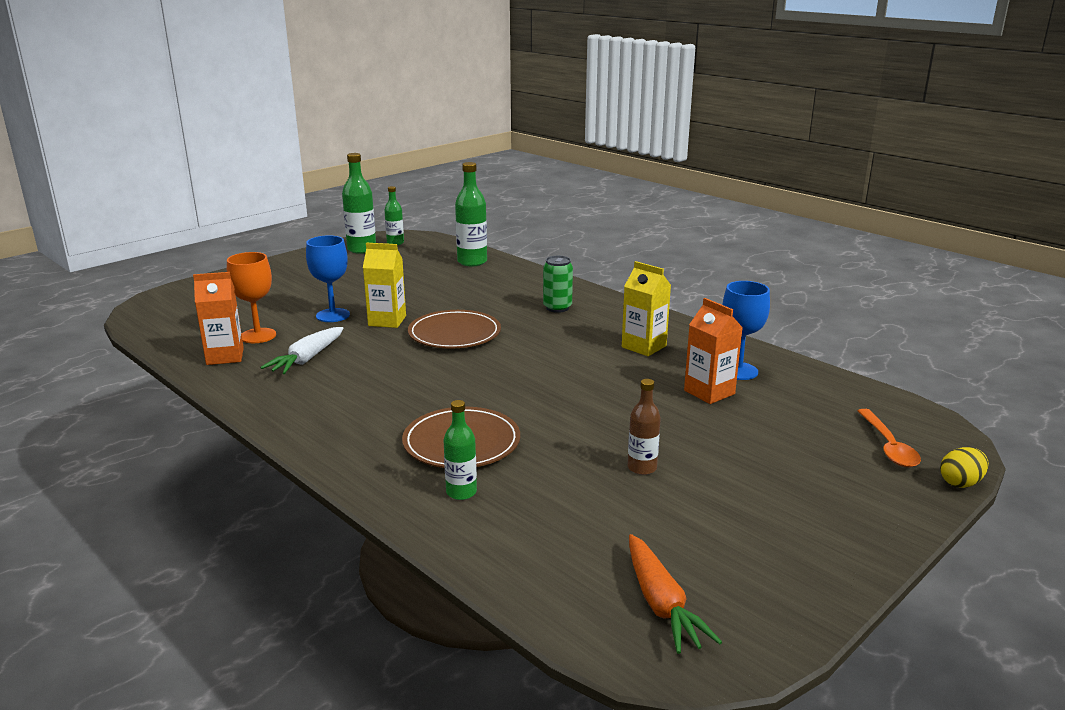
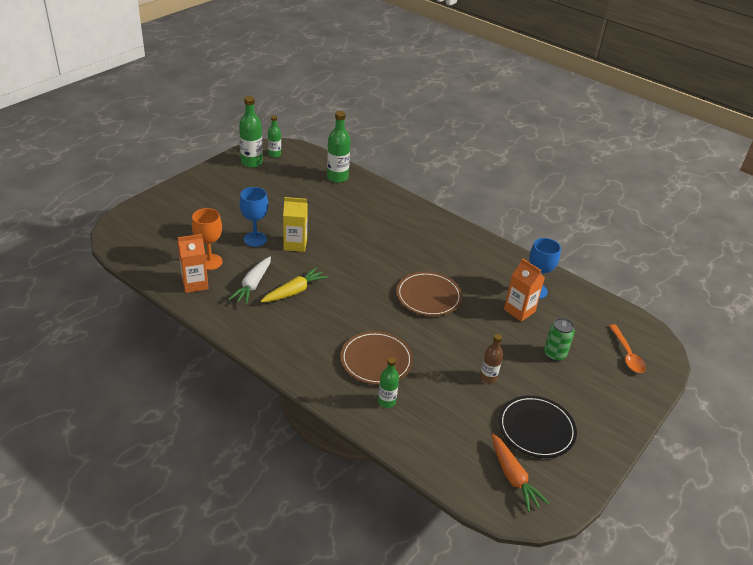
camera: 10 degrees left, 15 degrees up
(365, 366) = (294, 291): none -> yellow carrot
(454, 334) = (345, 257): brown plate -> brown plate (428, 296)
(557, 308) = (408, 229): green can -> green can (554, 354)
(644, 346) = (472, 268): yellow carton -> none
(715, 536) = (536, 429): none -> black plate
(960, 483) = (666, 382): yellow egg -> none

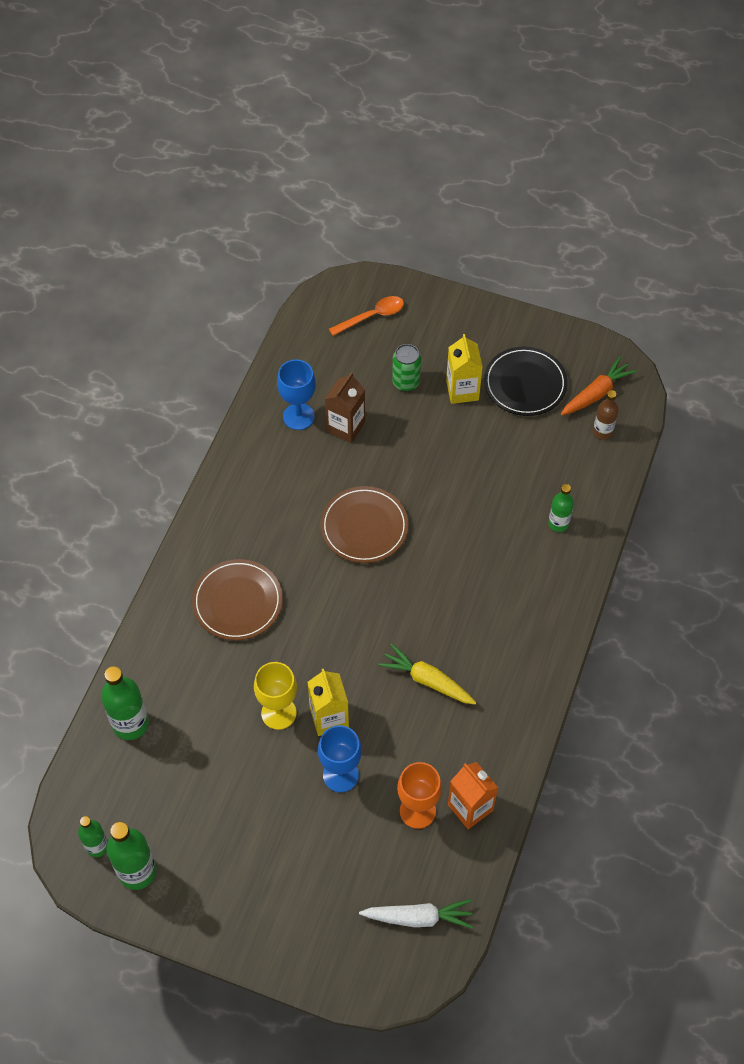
camera: 105 degrees left, 20 degrees up
(253, 285) = (439, 735): white carrot -> white carrot (418, 917)
(311, 227) = (278, 713): none -> yellow goblet
(376, 360) = (502, 551): brown plate -> brown plate (237, 602)
(488, 377) = (474, 438): brown bottle -> brown bottle (602, 432)
(519, 310) = (345, 427): orange carton -> brown carton
(538, 385) = (462, 390): none -> yellow carton

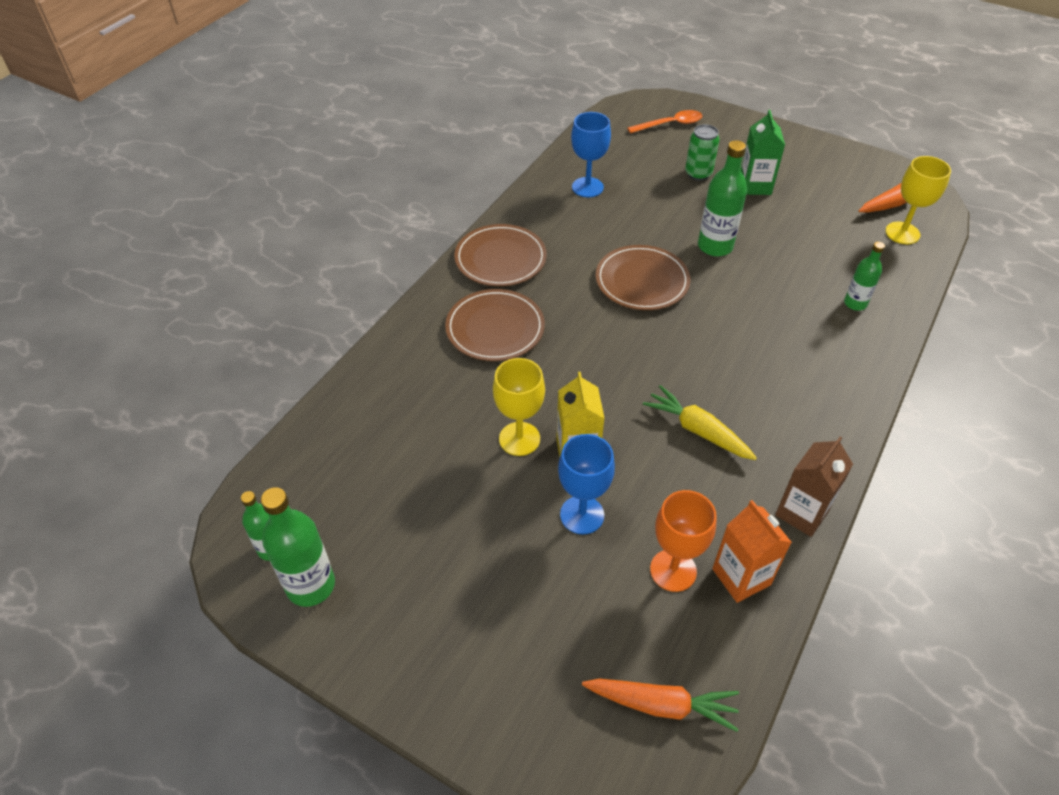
camera: 10 degrees right, 10 degrees down
(130, 724) = (349, 425): green bottle -> green bottle (715, 246)
(228, 520) = (500, 259): none -> brown plate
(345, 427) = (633, 200): brown carton -> brown carton (802, 513)
(418, 917) = (661, 705): white carrot -> orange carrot
(462, 390) = (755, 186): yellow carton -> green carton
(525, 384) = (819, 187): black plate -> none
(602, 432) = (902, 233): brown bottle -> yellow goblet

